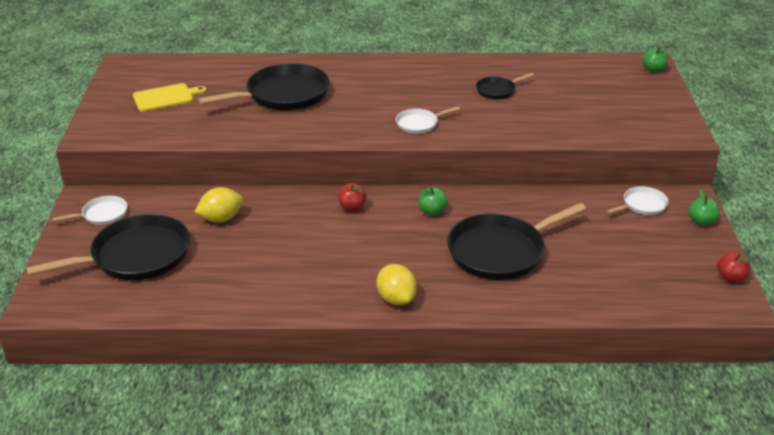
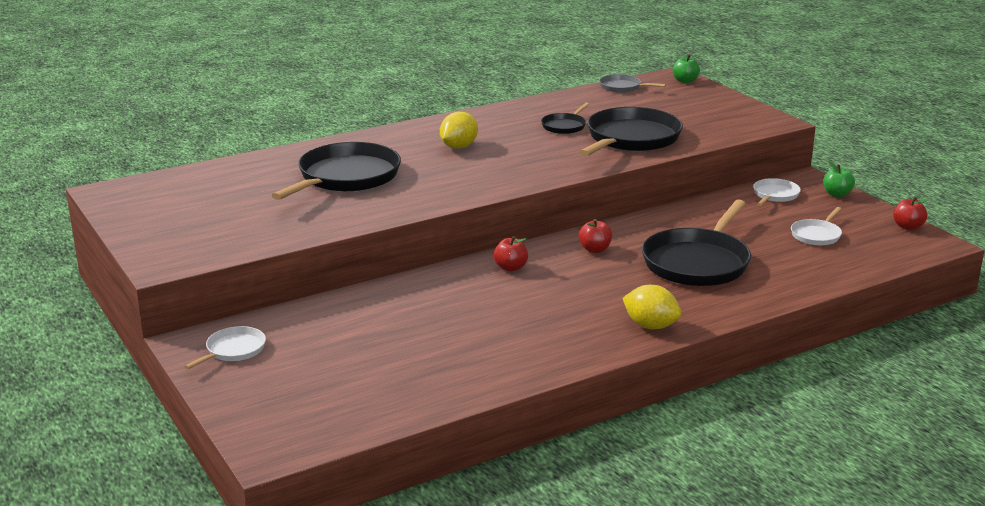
camera: 30 degrees left, 10 degrees down
(135, 256) = (326, 374): black pan -> black pan (631, 139)
(165, 97) = (208, 210): yellow cutting board -> none
(221, 218) = (382, 315): yellow lemon -> yellow lemon (458, 147)
(419, 124) = (525, 168): white pan -> white pan (816, 235)
(432, 211) = (595, 249): green apple -> red apple
(590, 63) = (622, 87): none -> grey pan

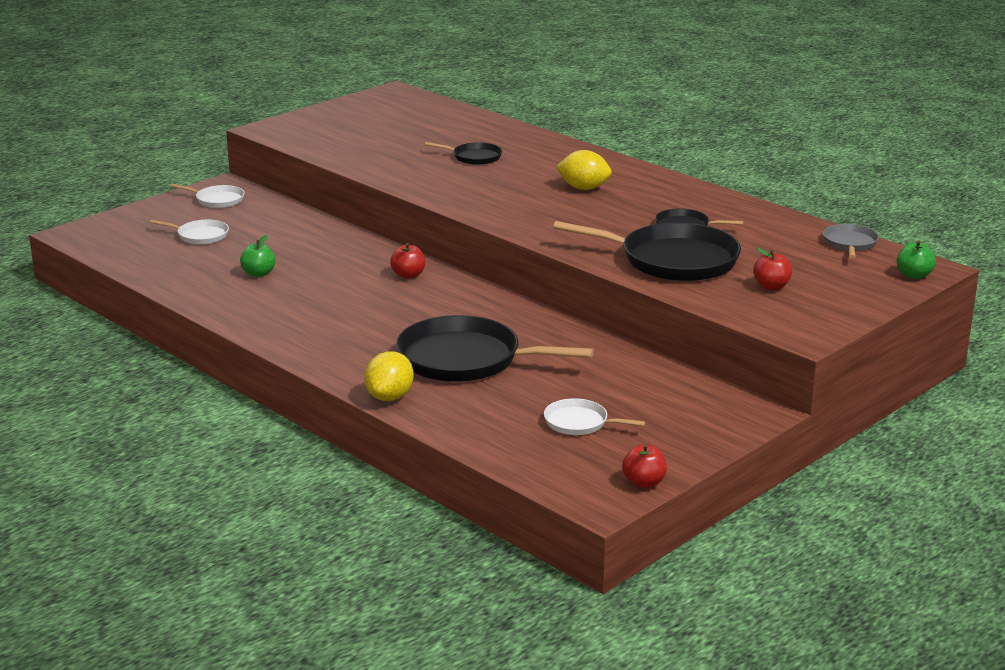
camera: 75 degrees right, 0 degrees up
(346, 177) = (474, 157): black pan -> black pan, size x0.48
(595, 249) = (470, 308): red apple -> red apple (771, 286)
(650, 326) = (310, 346): yellow lemon -> yellow lemon (390, 397)
(775, 195) = (687, 394): white pan -> white pan (200, 236)
(837, 194) = (720, 433): green apple -> green apple (258, 273)

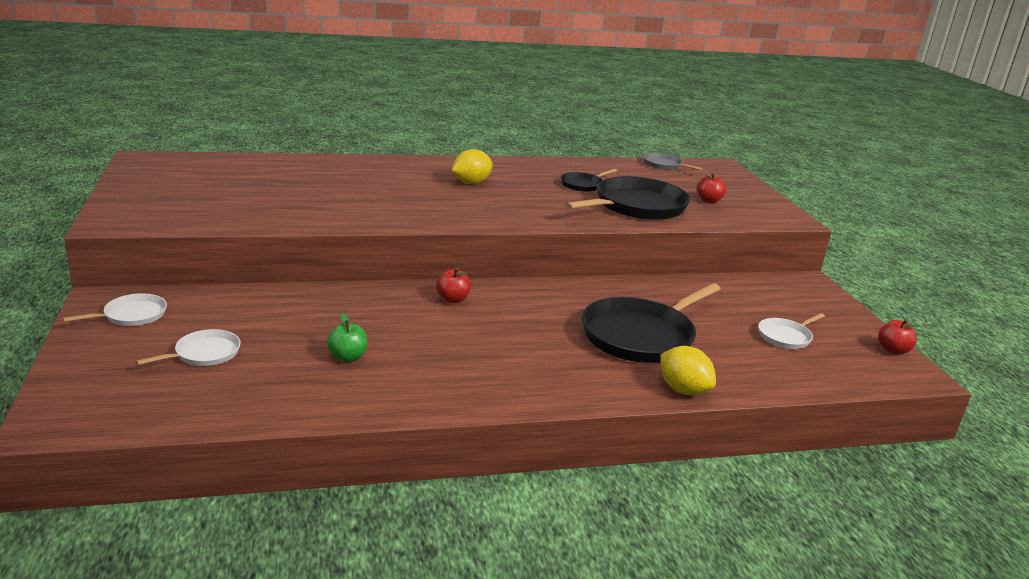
camera: 60 degrees left, 0 degrees up
(474, 157) = (347, 187): black pan -> none
(914, 275) = (727, 171): green apple -> none

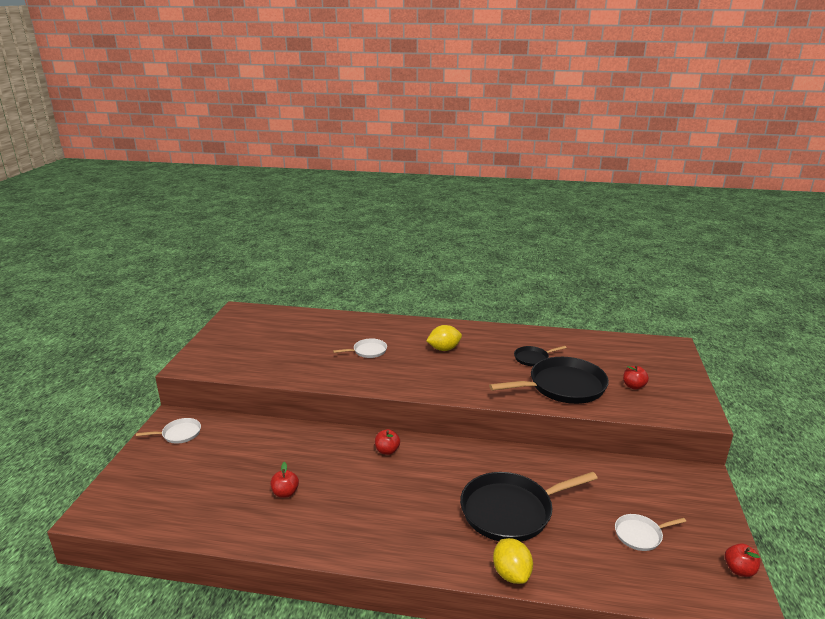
camera: 25 degrees right, 0 degrees up
(204, 354) = (201, 473): white pan -> white pan (368, 351)
(348, 357) = (285, 493): green apple -> red apple
(664, 165) = (619, 341): grey pan -> none

